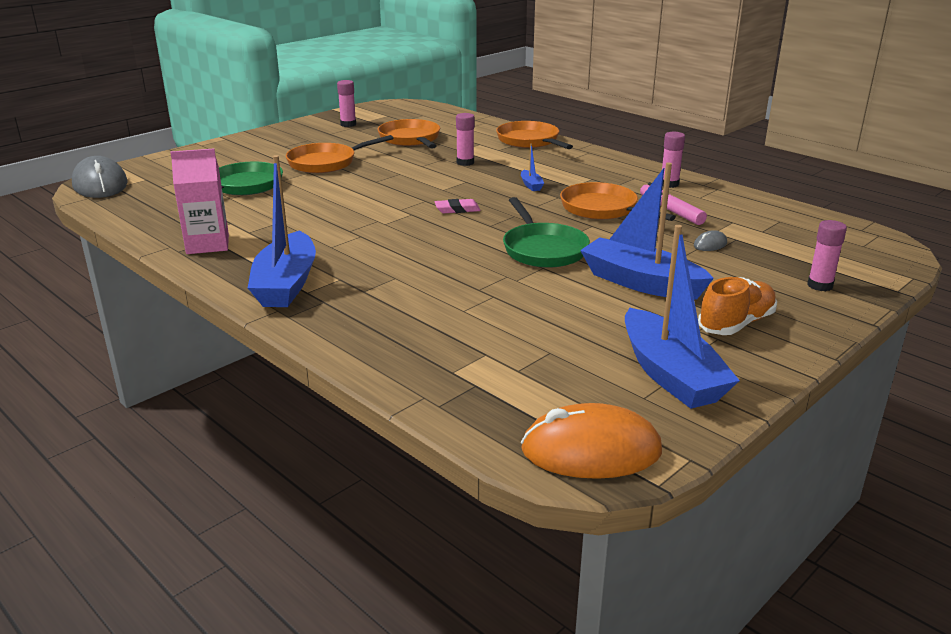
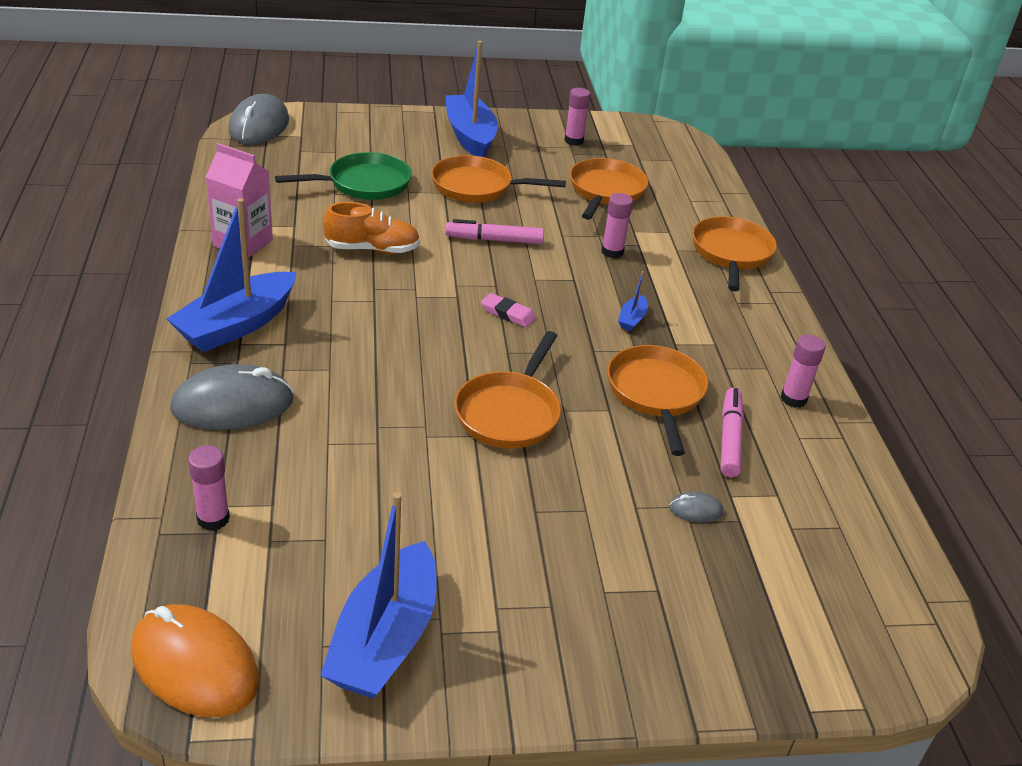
camera: 35 degrees right, 10 degrees up
(362, 322) = (233, 404): none -> grey mouse
(384, 182) = (494, 240): none -> pink marker
(543, 249) = (510, 412): green pan -> orange pan
(641, 283) = (537, 513): blue boat -> blue boat (470, 136)
(736, 324) = (546, 627): orange shoe -> orange shoe (372, 249)
(820, 285) = (725, 642): pink glue stick -> pink glue stick (213, 519)

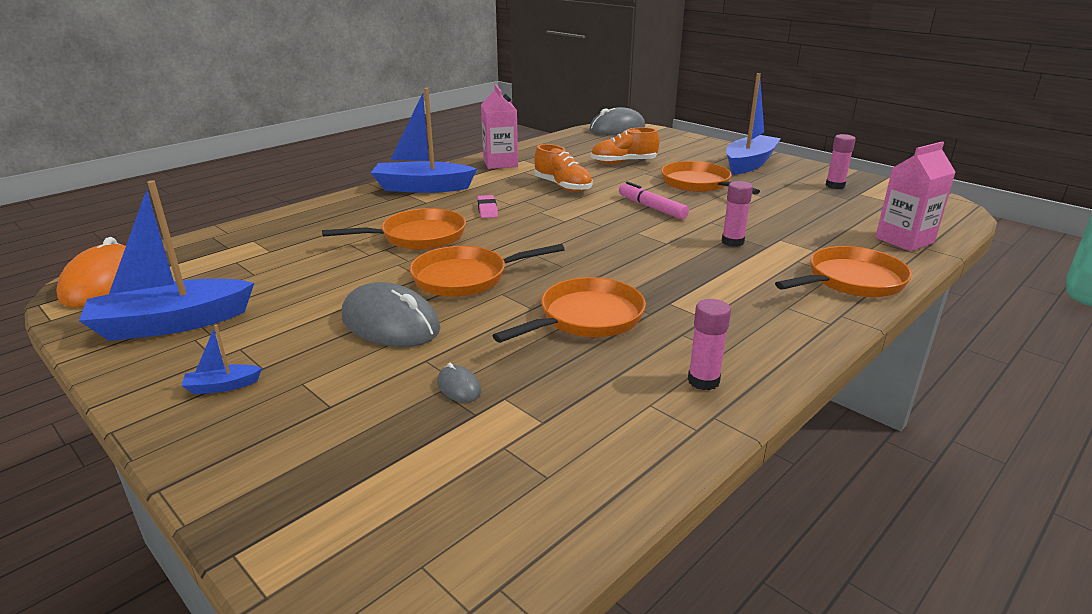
camera: 55 degrees right, 10 degrees down
(213, 519) = (239, 243): pink glue stick -> none
(233, 404) = (348, 212): grey mouse -> grey mouse (390, 323)
(363, 184) = (623, 163): green pan -> orange shoe
(507, 313) = (577, 239): pink eraser -> pink eraser (487, 210)
(605, 191) = (802, 214): orange pan -> orange pan (418, 237)
(632, 319) = (664, 277): blue boat -> blue boat (222, 386)
(700, 190) = (904, 240): none -> pink carton
(730, 438) = (585, 369): pink marker -> none

